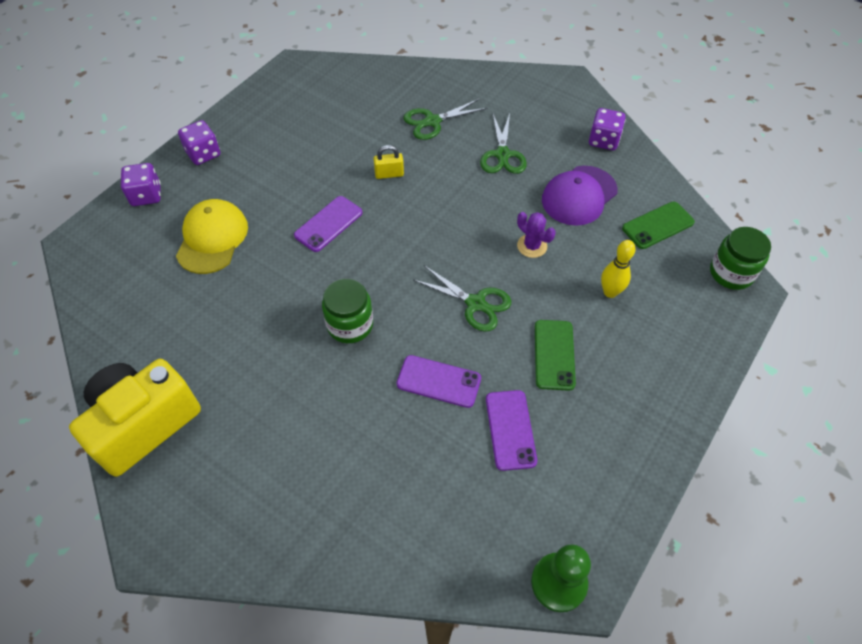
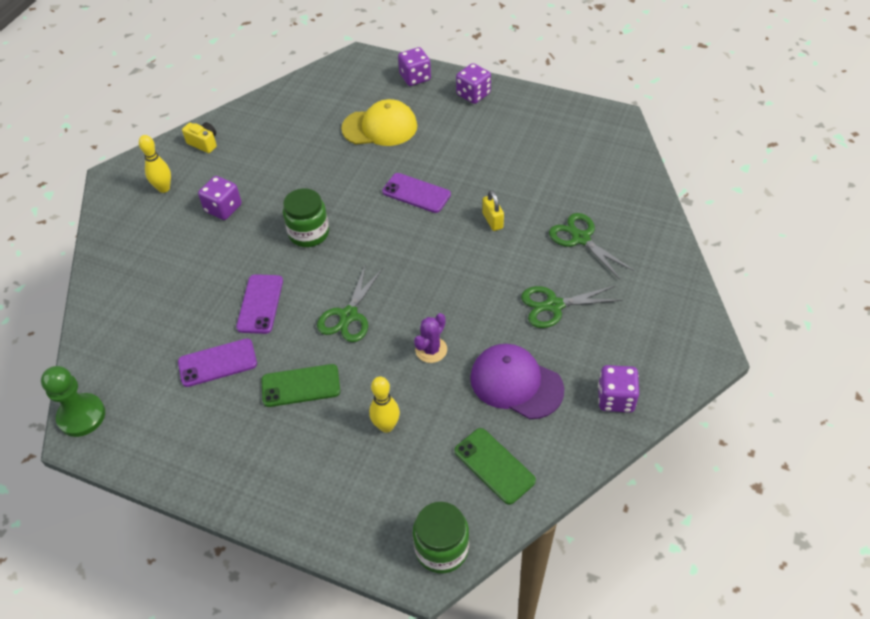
camera: 80 degrees right, 5 degrees down
(143, 424) = (204, 143): yellow camera -> yellow camera, size x0.41
(208, 478) = (164, 188): none -> yellow bowling pin
(276, 408) = (223, 208): none -> purple dice

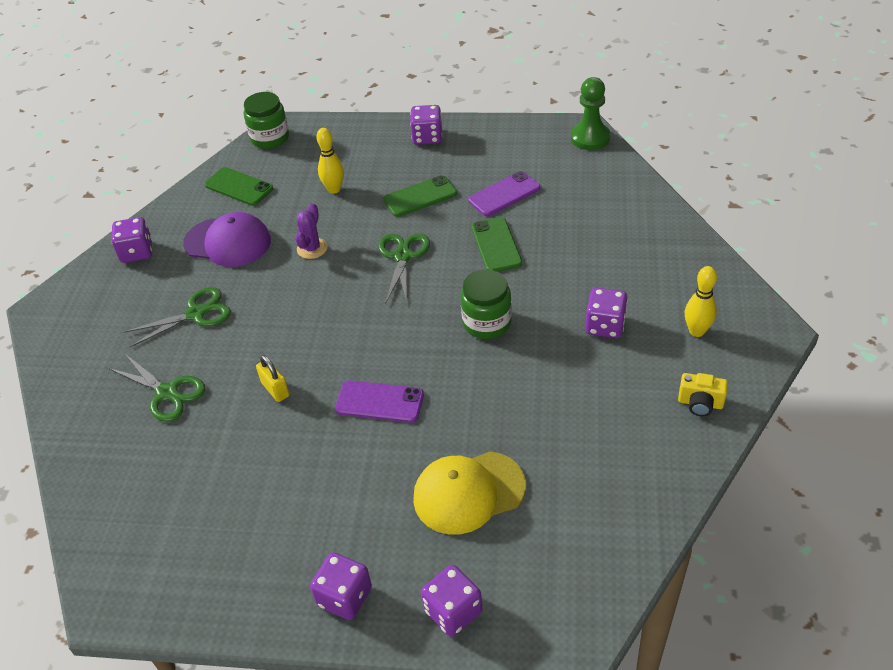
camera: 165 degrees right, 5 degrees down
(250, 480) = (427, 137): none -> purple dice
(260, 304) = (496, 245): purple phone -> green phone

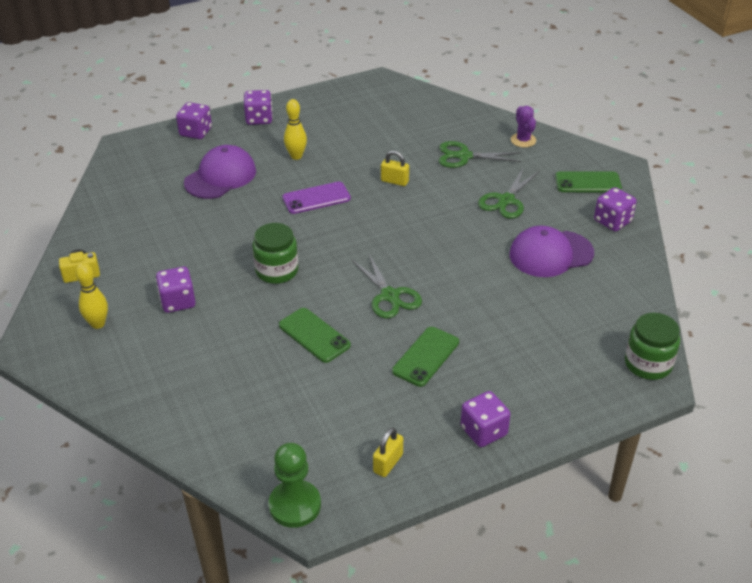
camera: 145 degrees right, 5 degrees down
(239, 187) = (607, 302): green phone -> green phone (588, 182)
(312, 248) = (474, 274): purple cactus -> purple cactus (523, 140)
(334, 189) = (516, 333): yellow bowling pin -> yellow bowling pin (296, 156)
(468, 492) = (220, 176): yellow cap -> purple cap
(504, 194) = (344, 391): purple phone -> none
(509, 140) = (388, 463): none -> yellow padlock

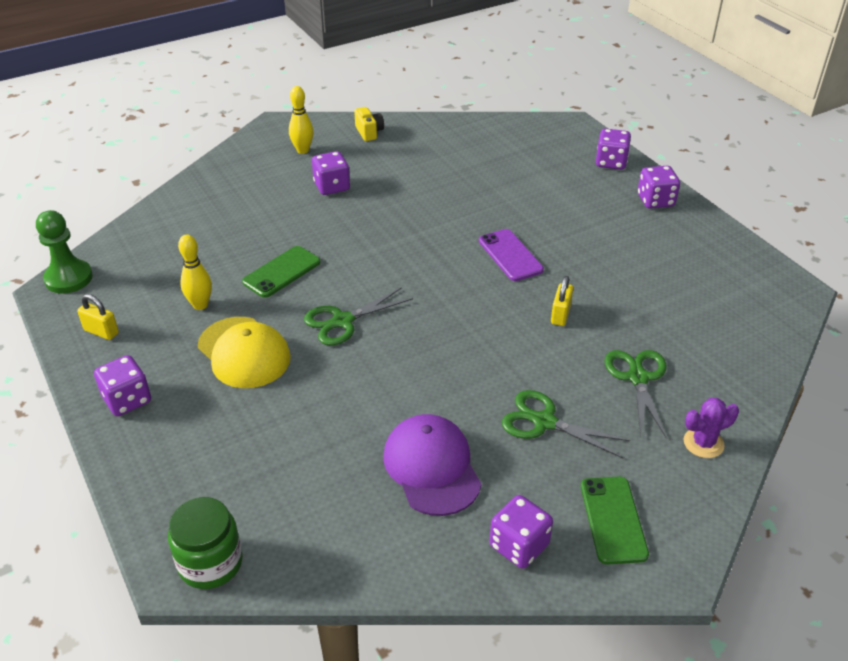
camera: 85 degrees right, 0 degrees up
(220, 176) = (533, 187): purple cap -> none
(277, 271) = (380, 239): green jar -> none
(296, 156) = (589, 234): yellow bowling pin -> yellow bowling pin (200, 305)
(425, 356) = (244, 352): green phone -> yellow cap

